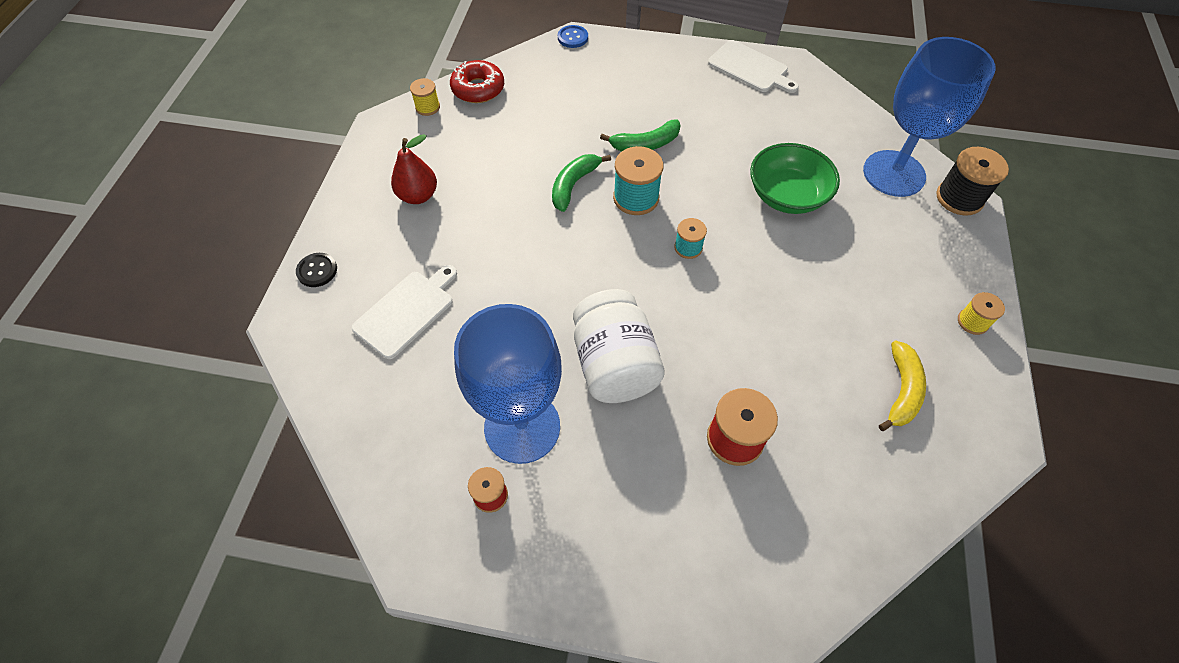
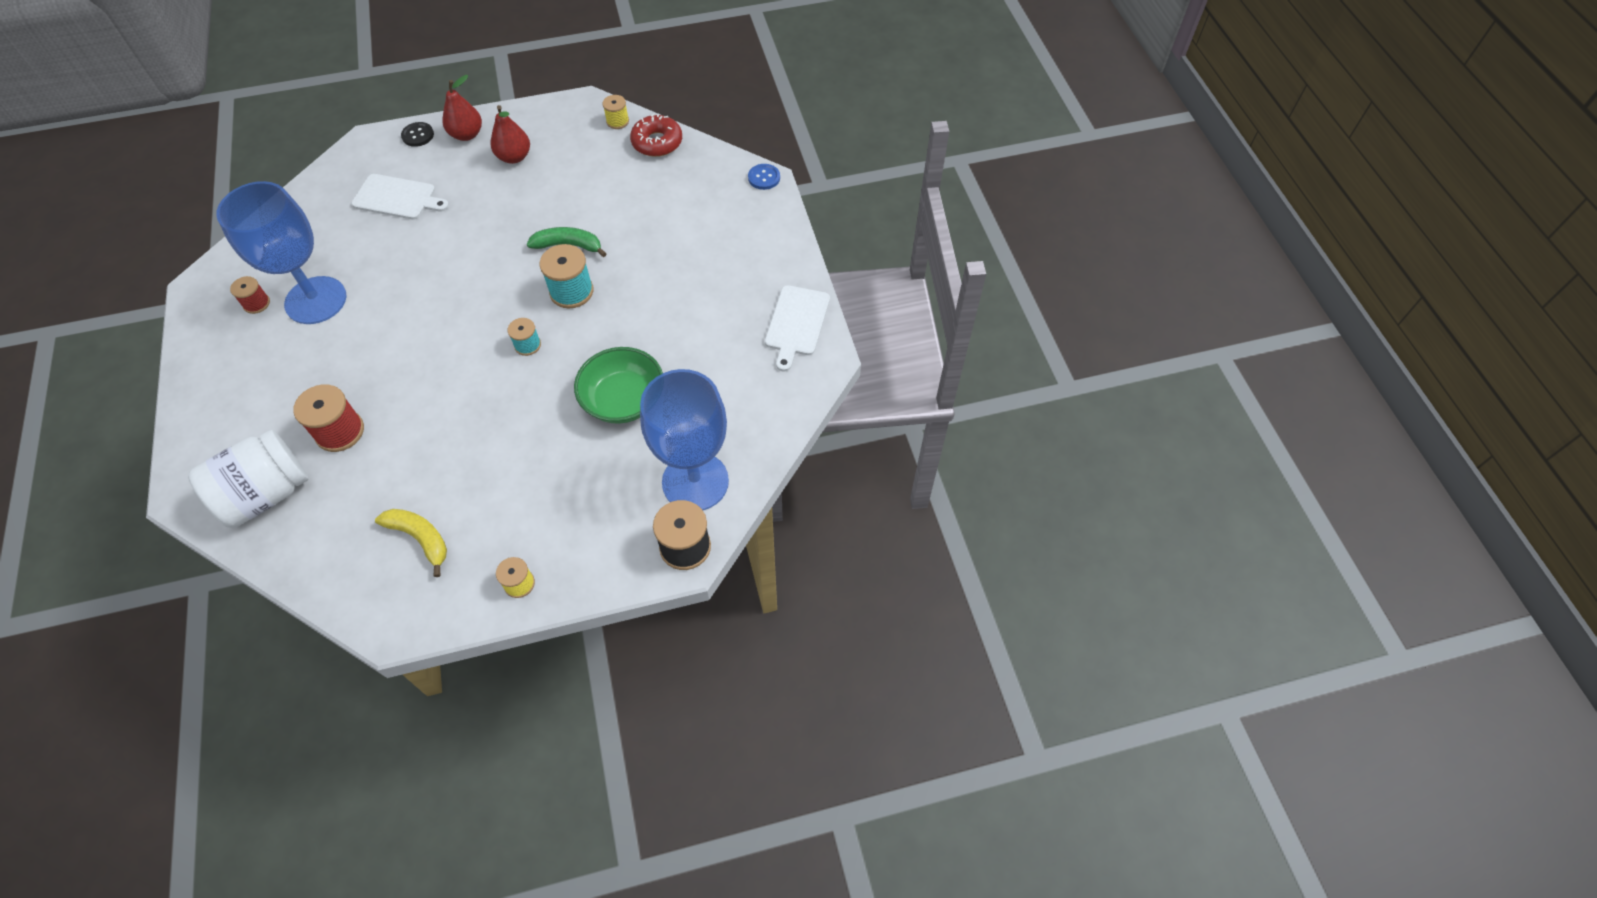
camera: 65 degrees right, 0 degrees up
(352, 227) = (467, 134): none -> red pear
(614, 364) = (387, 335): white jar -> white jar (265, 494)
(645, 144) = (642, 276): green banana -> none
(901, 391) = (420, 539): yellow banana -> yellow banana turned 135 degrees counterclockwise

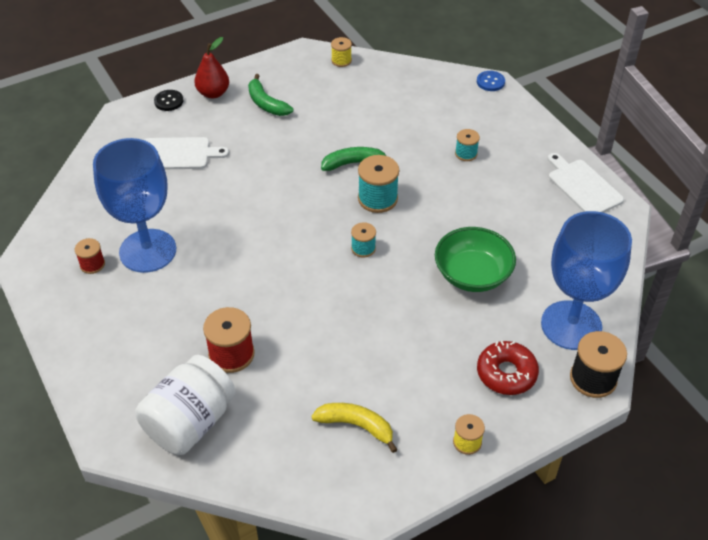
camera: 15 degrees left, 10 degrees down
(514, 157) = (266, 103): red pear -> green banana
(657, 142) = (385, 71): red donut -> red donut (506, 373)
(691, 258) = (466, 154): none -> turquoise spool
(796, 323) = (583, 186): white cutting board -> white cutting board turned 150 degrees clockwise

